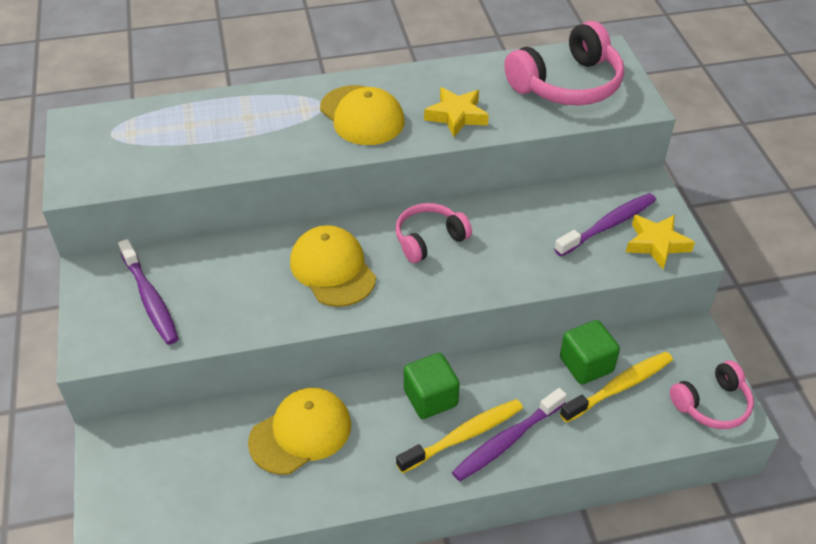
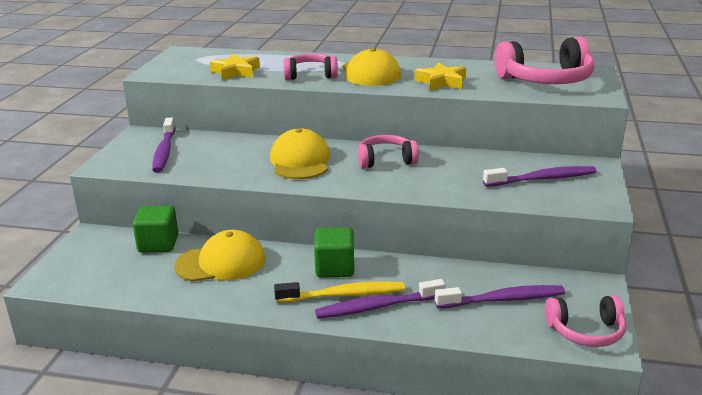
camera: 25 degrees right, 20 degrees down
(291, 139) = (310, 75): none -> pink headphones
(586, 365) = (482, 280): green cube -> green cube (158, 244)
(619, 387) = (503, 299): yellow toothbrush -> purple toothbrush
(656, 244) = (579, 196): yellow star -> yellow star (236, 72)

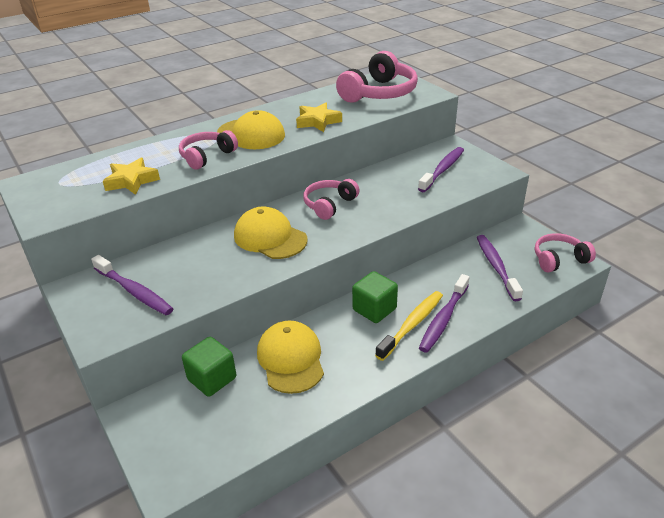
camera: 45 degrees left, 10 degrees up
(221, 263) = (291, 359): yellow cap -> yellow cap turned 45 degrees counterclockwise
(503, 299) = (496, 266): purple toothbrush -> purple toothbrush turned 45 degrees counterclockwise
(586, 331) = (559, 259): pink headphones -> pink headphones turned 150 degrees counterclockwise

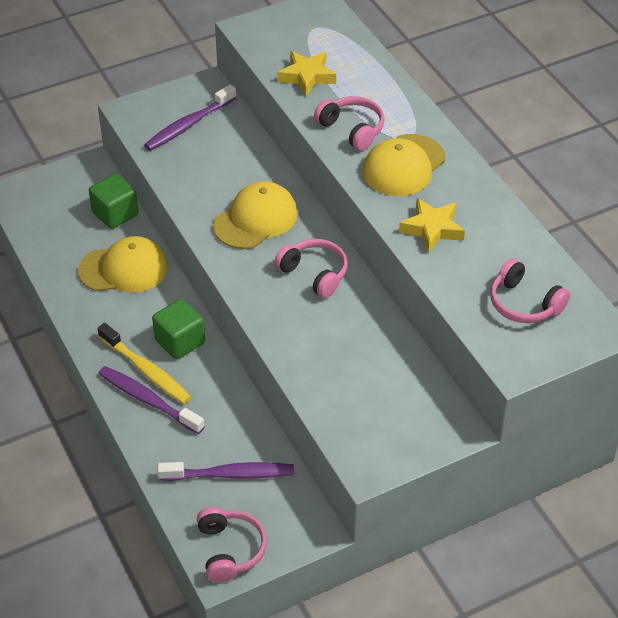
camera: 95 degrees right, 10 degrees up
(379, 93) = (524, 303): pink headphones -> pink headphones, size x0.61
(443, 170) = (384, 402): purple toothbrush -> none

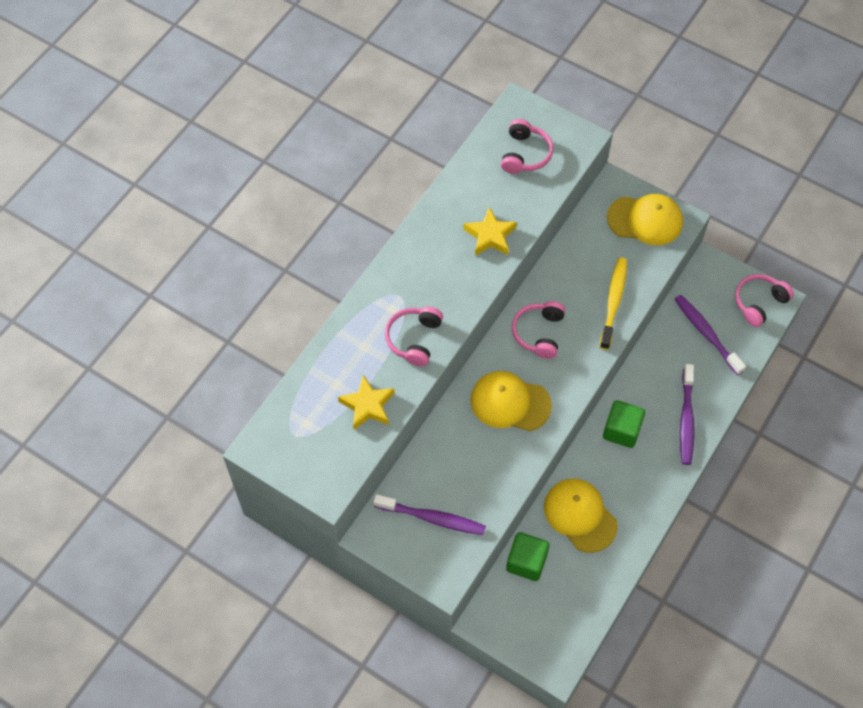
camera: 120 degrees left, 15 degrees up
(146, 371) = (662, 436): yellow toothbrush -> yellow toothbrush (613, 302)
(403, 165) = (434, 284): yellow cap -> yellow cap (645, 220)

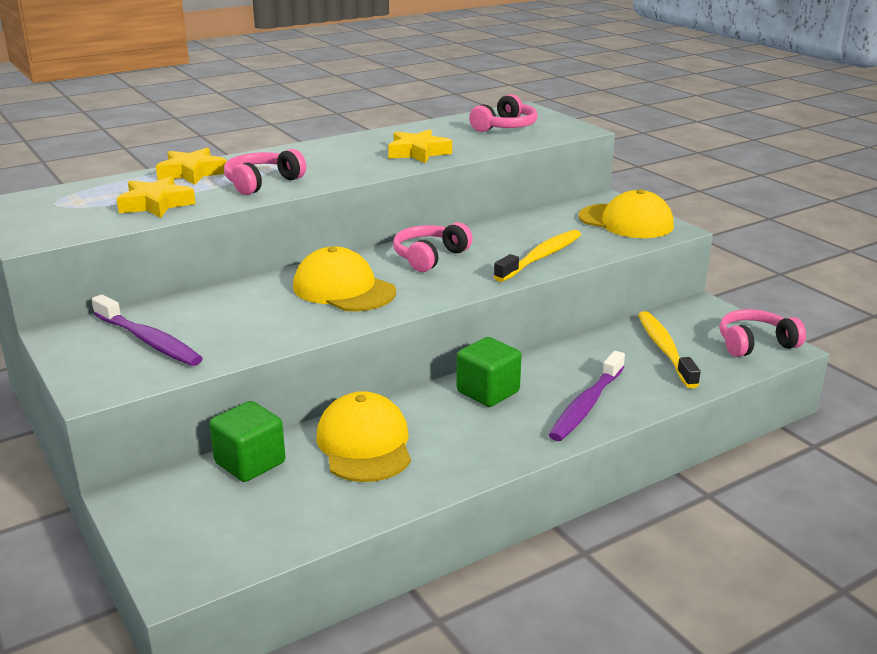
camera: 25 degrees right, 35 degrees down
(349, 342) = (192, 173): none -> yellow star
(706, 333) = (665, 349): purple toothbrush -> yellow toothbrush

